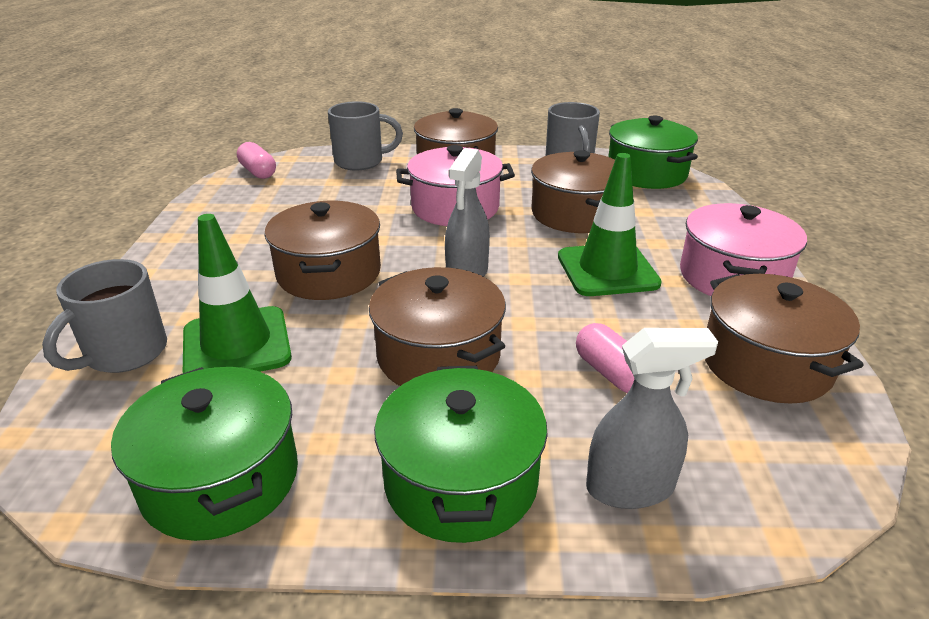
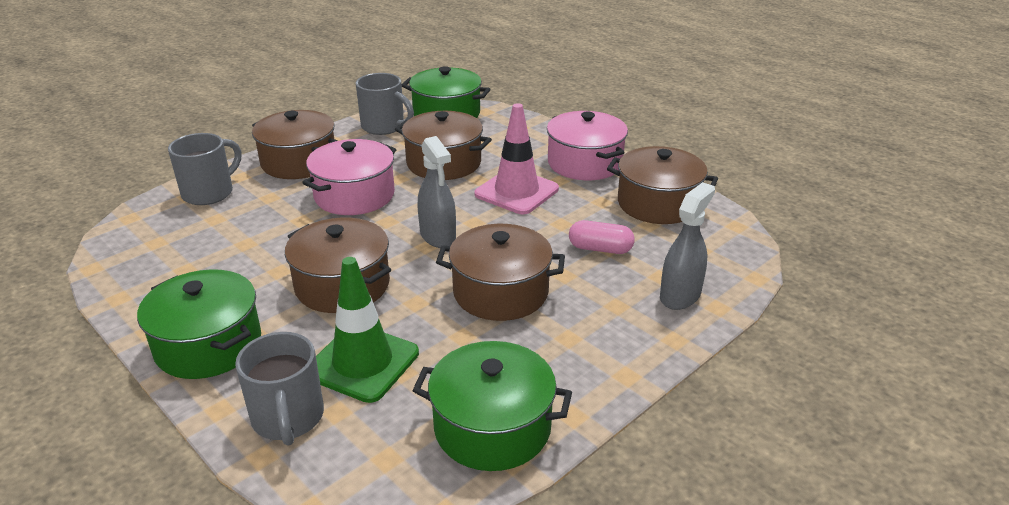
camera: 45 degrees left, 0 degrees up
(258, 172) = (123, 243): pink capsule -> none
(461, 481) = (610, 342): green pot -> green pot (208, 345)
(607, 270) = (516, 192): green traffic cone -> pink traffic cone

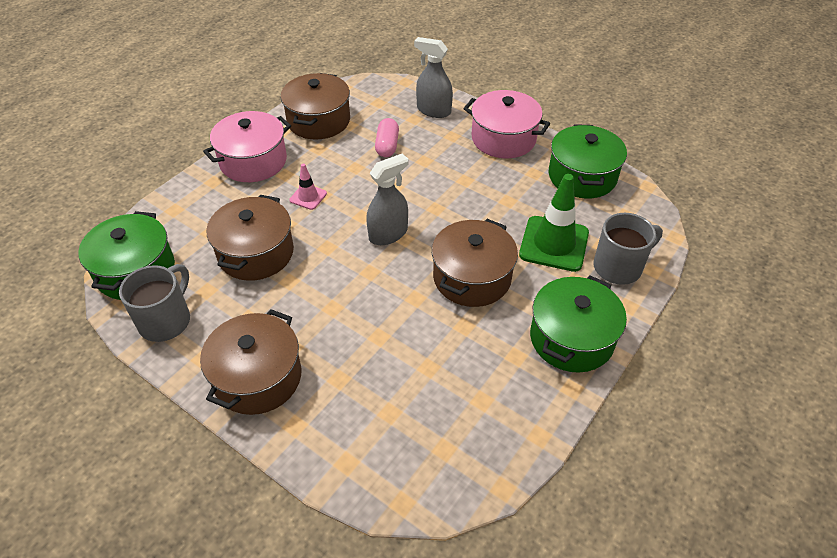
camera: 100 degrees left, 15 degrees up
(210, 192) = (336, 441): grey mug -> none
(354, 195) = (327, 307): pink pot -> pink pot (503, 138)
(500, 292) = (454, 189): brown pot -> none
(516, 192) = (308, 197): pink traffic cone -> pink traffic cone, size x0.50

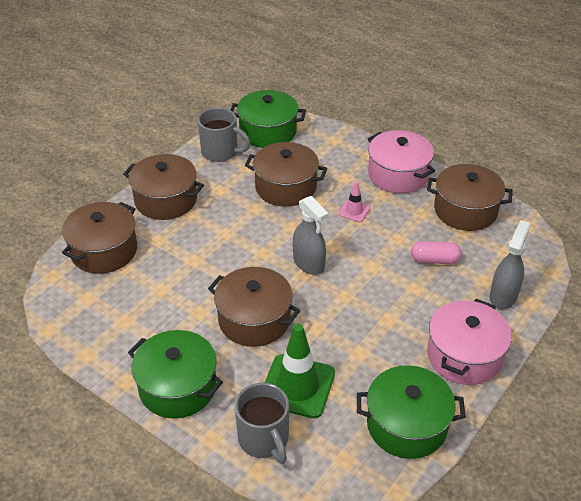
camera: 90 degrees right, 5 degrees down
(355, 442) = (104, 251): none -> brown pot

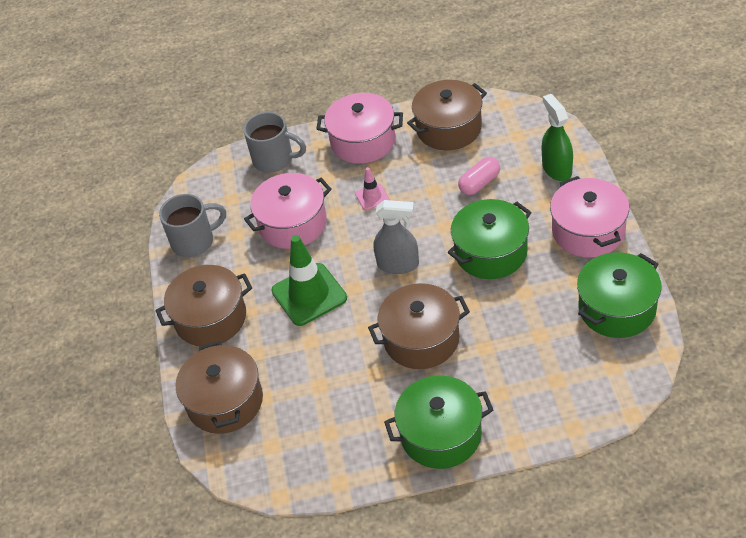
camera: 40 degrees left, 5 degrees up
(264, 439) = (548, 406): grey mug -> grey mug (274, 159)
(268, 132) = (208, 192): green pot -> green pot (491, 252)
(286, 187) = (293, 224): brown pot -> pink pot
(297, 386) = (517, 353): green traffic cone -> green traffic cone (309, 294)
(503, 296) = (556, 169): grey spray bottle -> green spray bottle

